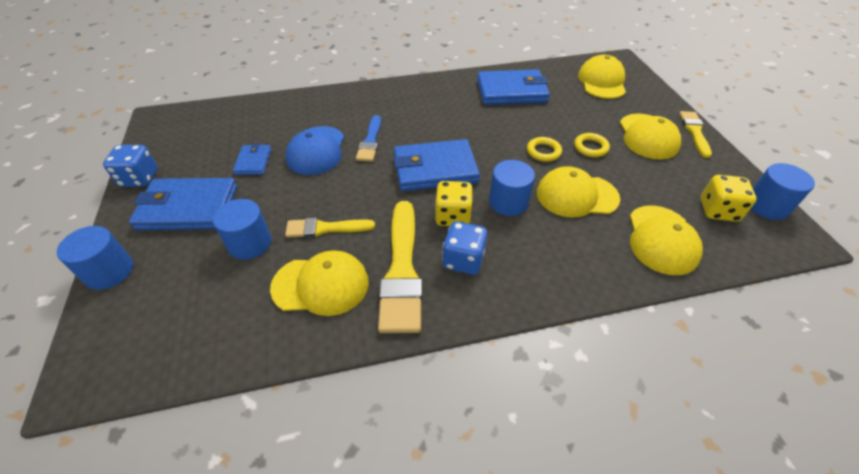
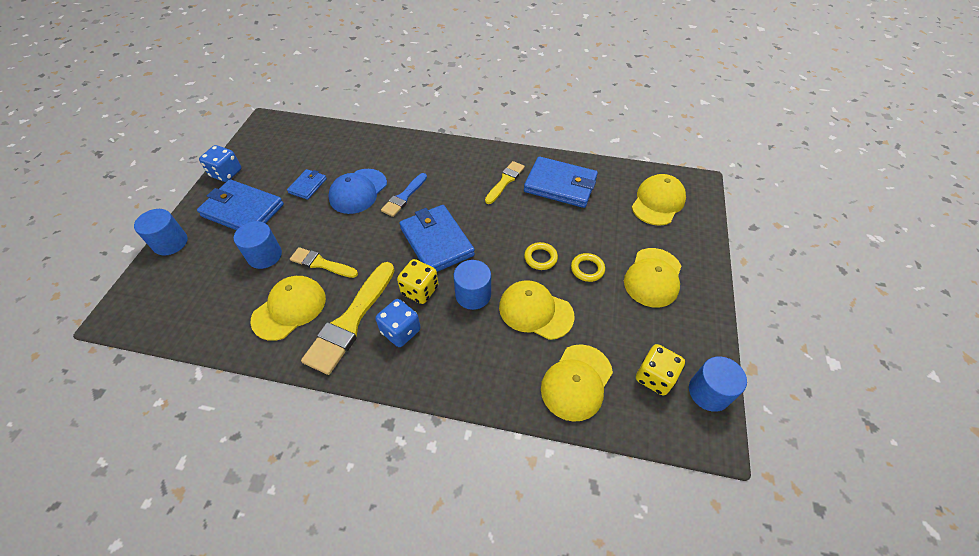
camera: 25 degrees right, 5 degrees up
(321, 285) = (289, 309): yellow cap -> yellow cap turned 75 degrees counterclockwise
(435, 169) = (436, 241): blue wallet -> blue wallet turned 45 degrees clockwise
(694, 132) = (706, 289): yellow brush -> yellow brush (505, 181)

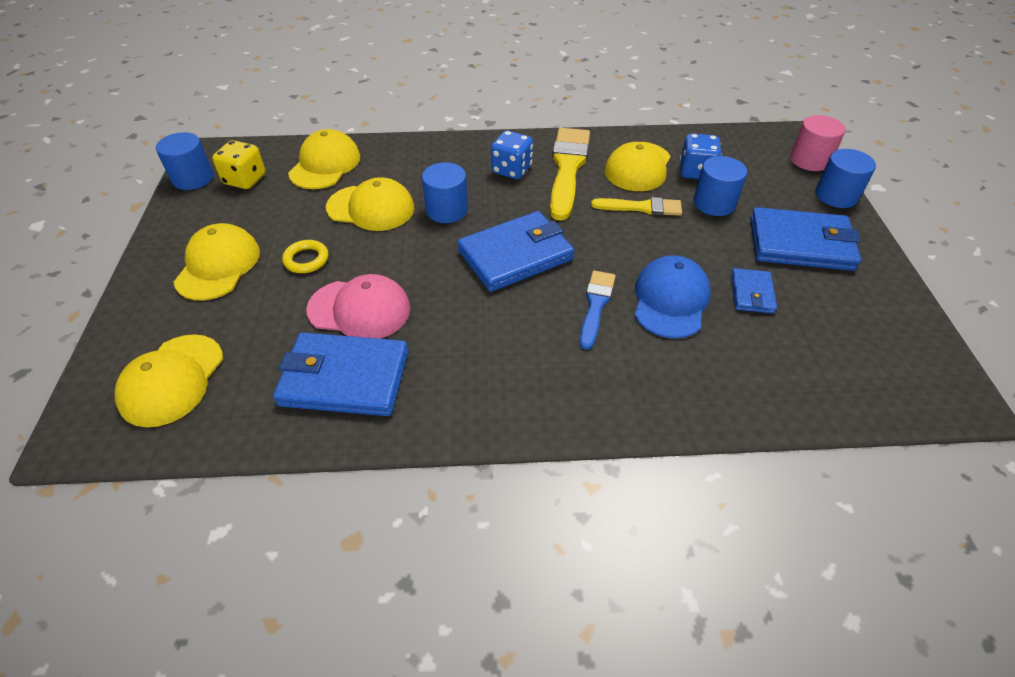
camera: 165 degrees right, 5 degrees down
(143, 283) = (809, 160): none -> pink cylinder
(226, 173) = (890, 287): blue dice -> blue dice (696, 172)
(420, 290) = (510, 204): yellow dice -> none
(436, 241) = (515, 255): blue wallet -> blue wallet turned 75 degrees counterclockwise
(505, 181) = (443, 366): yellow brush -> none
(540, 258) = (370, 261): yellow ring -> none
(550, 223) = (359, 309): none -> pink cap

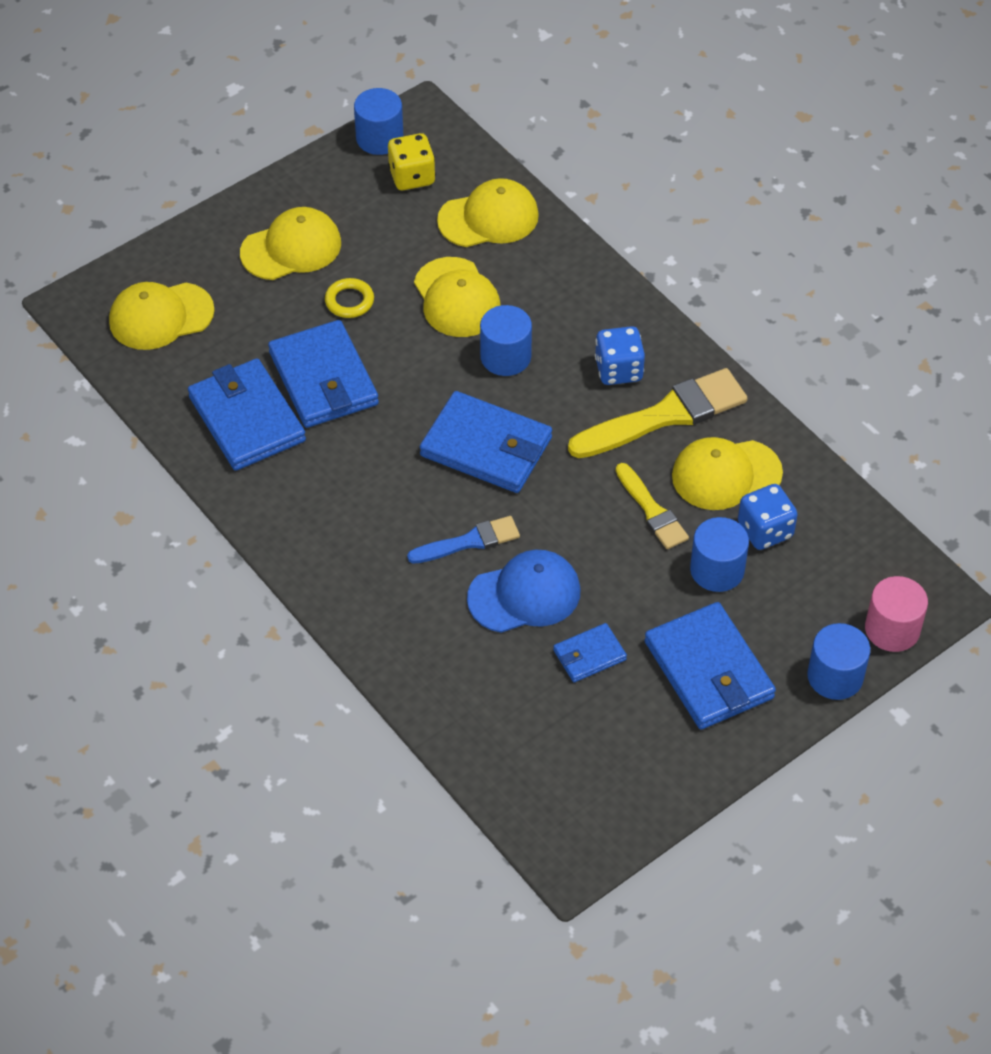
camera: 55 degrees right, 5 degrees up
(359, 309) = (324, 379): pink cap -> blue wallet

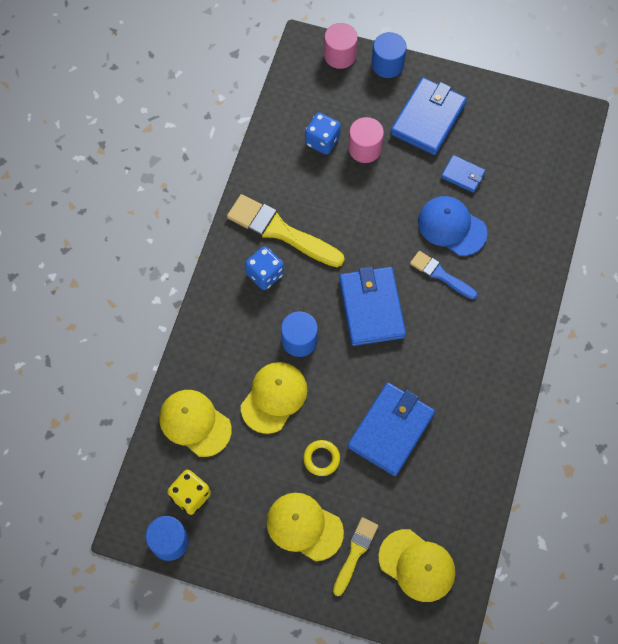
camera: 125 degrees left, 15 degrees up
(246, 419) = (452, 452): blue wallet -> none
(652, 510) = (350, 200): yellow brush -> yellow brush (355, 553)
(717, 570) = (365, 148): blue cylinder -> pink cylinder
(726, 474) = (299, 179): yellow cap -> none

